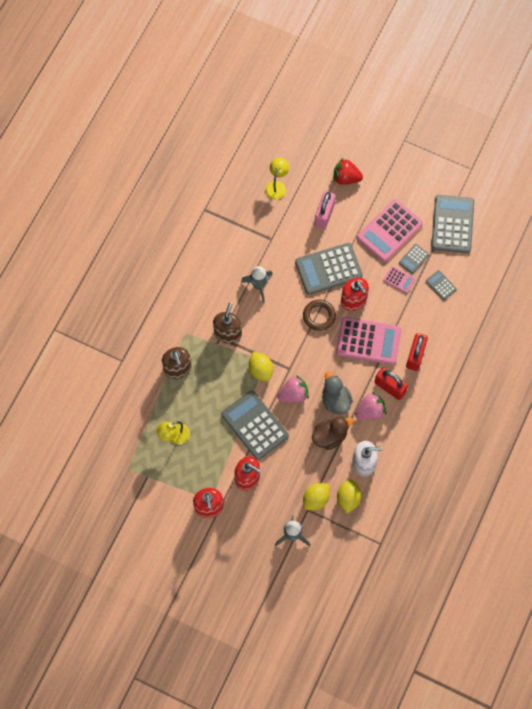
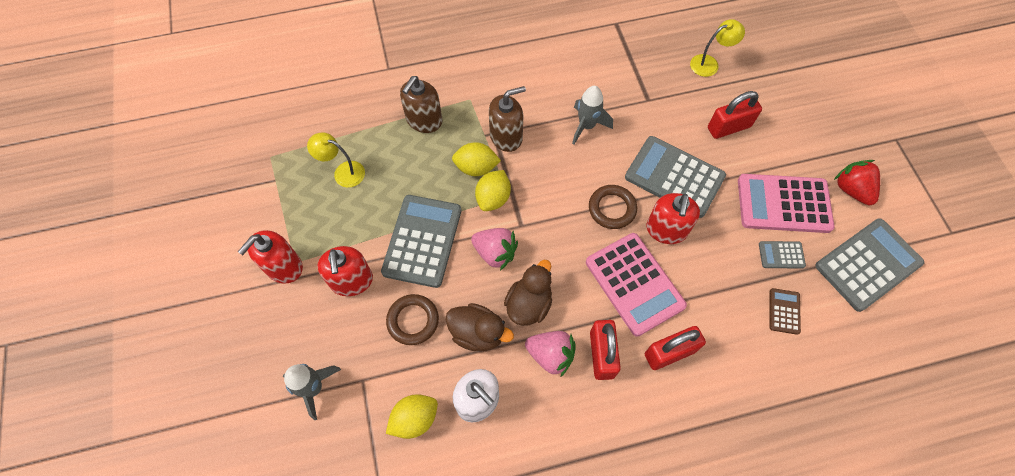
camera: 50 degrees right, 5 degrees down
(296, 463) = (413, 321): none -> brown ring
(316, 499) = (383, 379): yellow lemon -> yellow lemon (476, 168)
(324, 214) = (728, 127): pink padlock -> red padlock
(335, 400) = (529, 304): grey duck -> brown duck
(346, 178) = (790, 117): red strawberry -> red strawberry (851, 190)
(399, 280) = (740, 259): pink calculator -> none
(441, 285) = (784, 311): grey calculator -> brown calculator

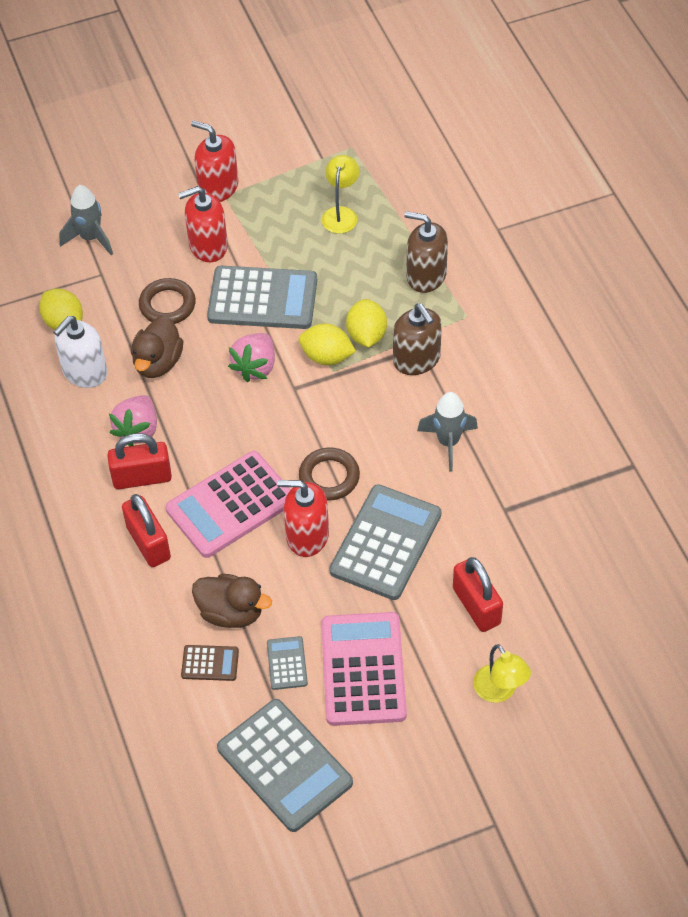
camera: 85 degrees right, 10 degrees down
(529, 304) = (195, 405): brown duck -> brown duck (231, 612)
(709, 63) = (585, 583): yellow lamp -> yellow lamp (499, 691)
(851, 190) = (398, 755): red strawberry -> none

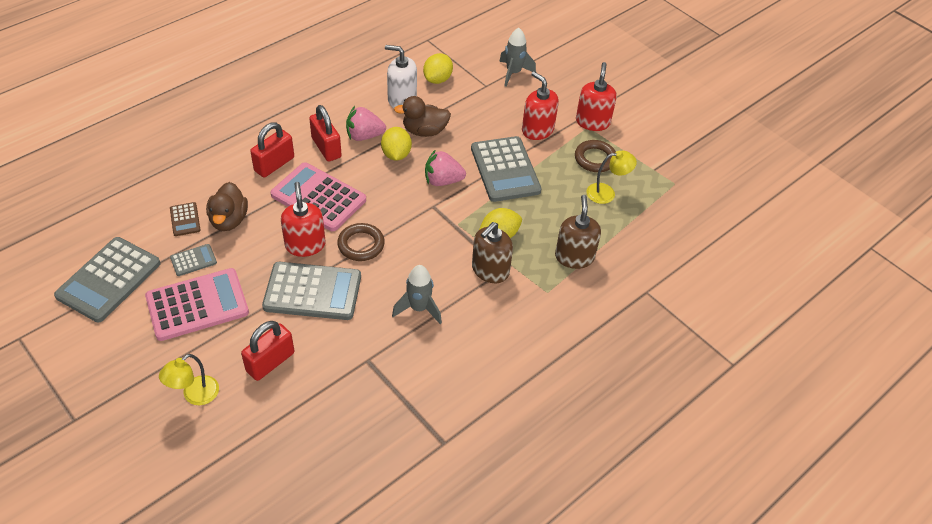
camera: 65 degrees right, 5 degrees down
(167, 305) = (475, 123): brown ring -> brown ring (595, 159)
(327, 357) = (469, 217): yellow lemon -> yellow lemon (396, 154)

